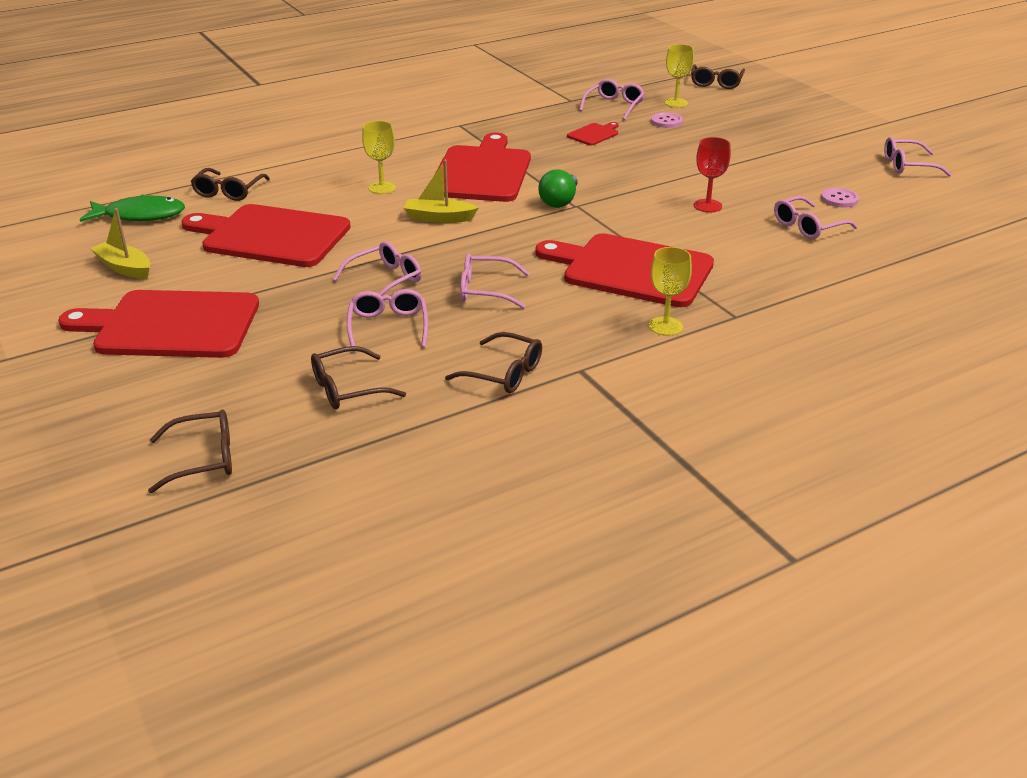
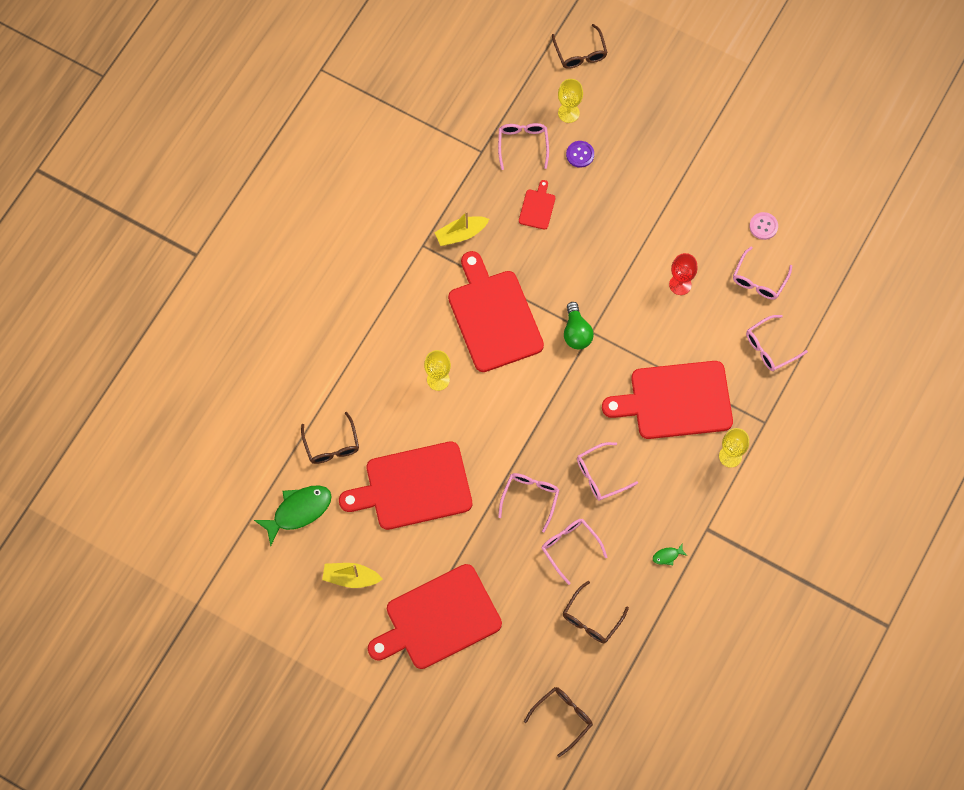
camera: 30 degrees left, 35 degrees up
(439, 218) = (509, 401): yellow boat -> yellow boat (461, 234)
(504, 373) = (667, 556): brown glasses -> green fish
(666, 121) = (580, 154): pink button -> purple button
(907, 165) = (789, 144): pink glasses -> pink glasses (770, 348)

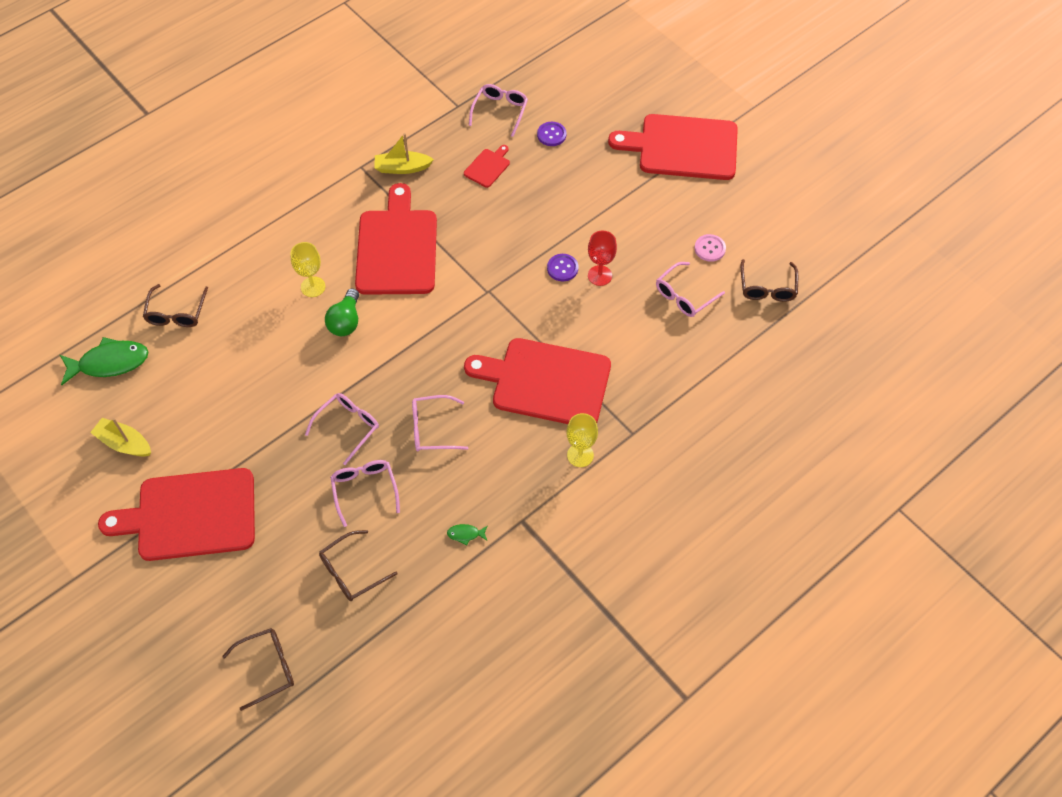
camera: 20 degrees right, 10 degrees down
(413, 487) = (235, 377): red cutting board -> red cutting board (682, 147)
(568, 113) = (557, 98): yellow goblet -> none
(576, 332) = (473, 287): green light bulb -> green light bulb (346, 321)
(580, 53) = (592, 54): brown glasses -> brown glasses (767, 288)
(645, 288) = (562, 268): none -> purple button
(770, 348) = (669, 362): pink glasses -> none

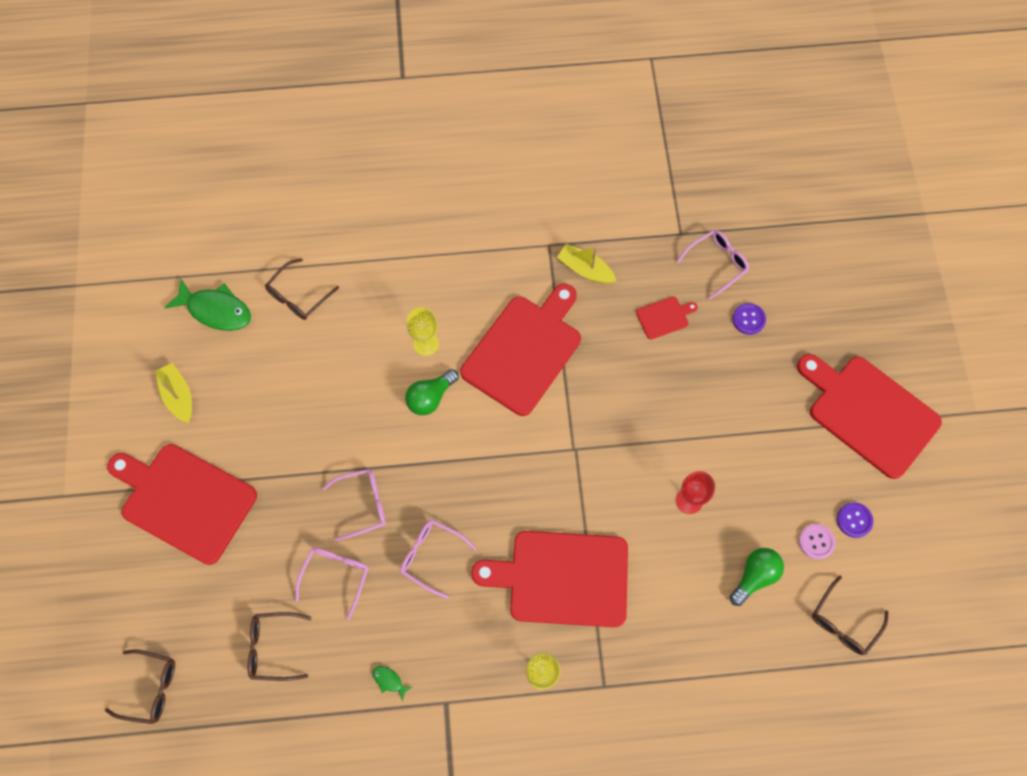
camera: 35 degrees right, 10 degrees up
(546, 382) = (562, 578): red cutting board -> red cutting board turned 45 degrees counterclockwise
(562, 268) = (659, 470): purple button -> purple button (854, 520)
(684, 296) = (754, 576): pink glasses -> green light bulb

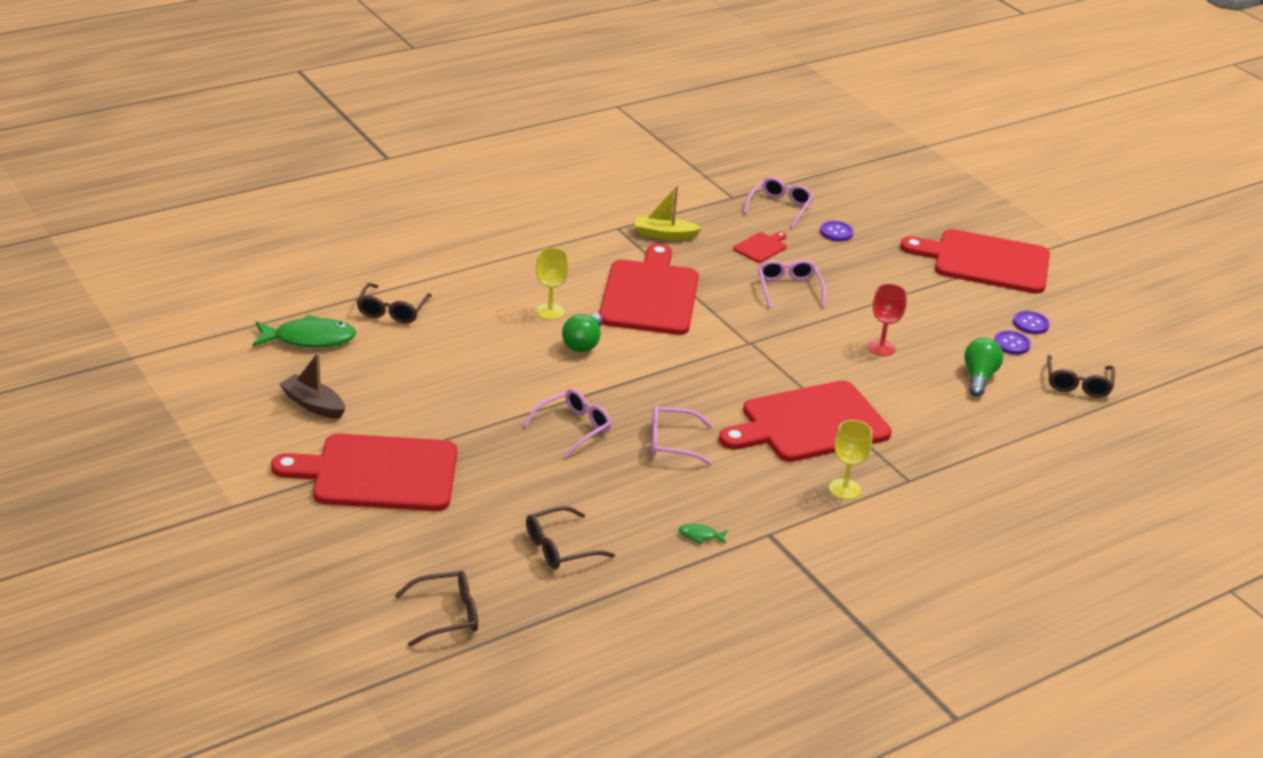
camera: 30 degrees left, 35 degrees down
(178, 396) = (313, 404): yellow boat -> brown boat
(336, 576) = (585, 481): pink glasses -> pink glasses (788, 289)
(816, 542) = (1011, 344): pink button -> purple button

